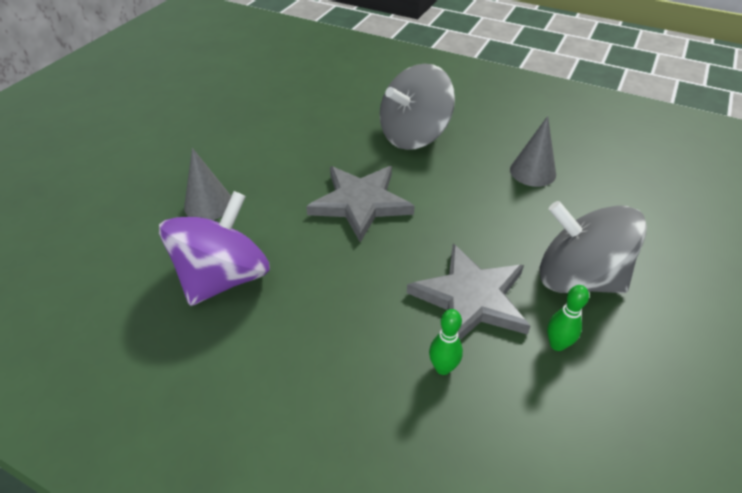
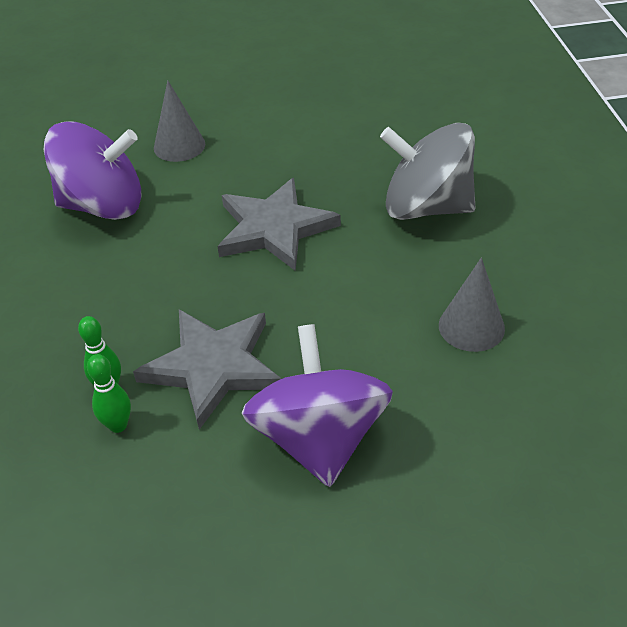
camera: 55 degrees right, 0 degrees up
(557, 344) = (204, 458): green bowling pin -> green bowling pin (118, 425)
(578, 278) = (319, 438): grey spinning top -> purple spinning top

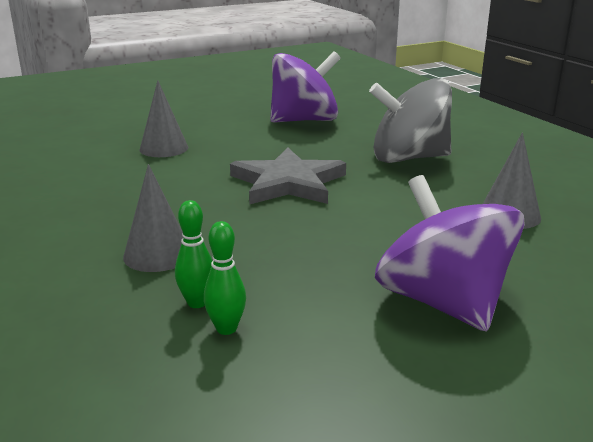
camera: 20 degrees left, 20 degrees down
(103, 205) = (111, 188): purple spinning top -> purple spinning top (304, 120)
(104, 315) = (157, 254): none -> grey cone
(213, 367) = (298, 272): grey star -> none

